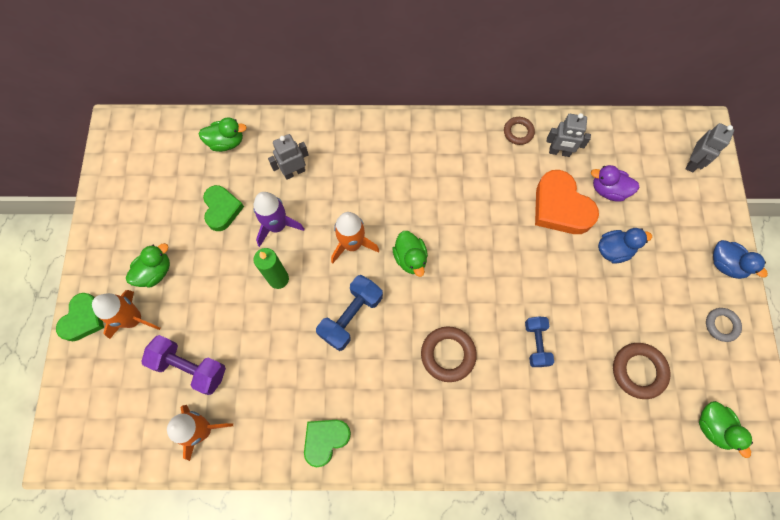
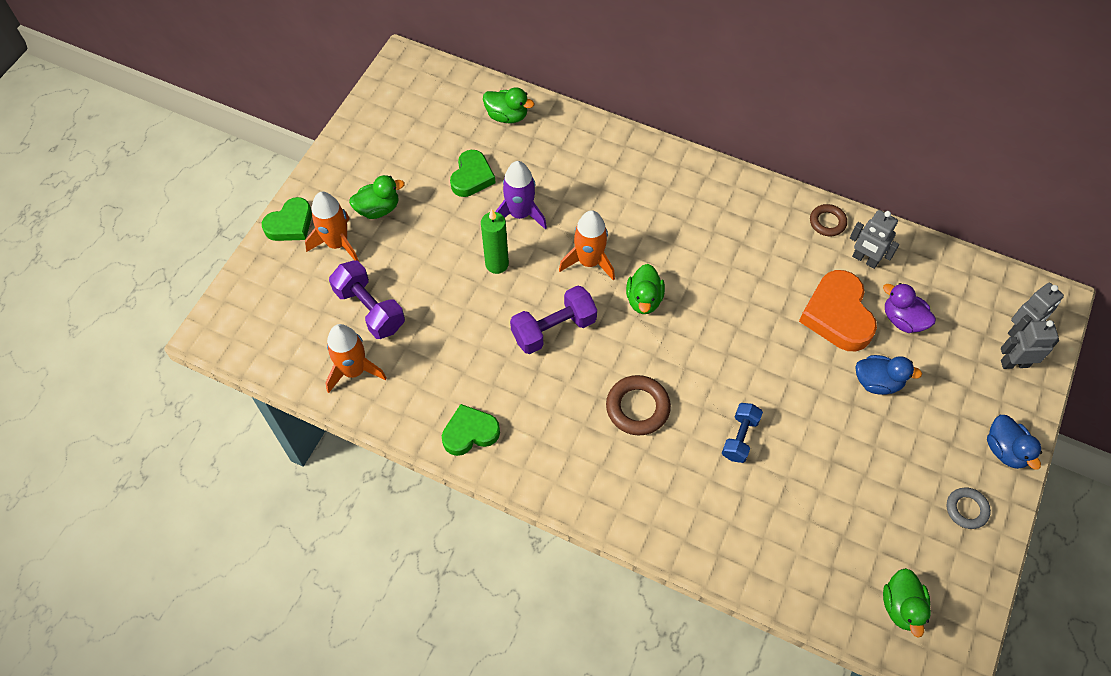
camera: 25 degrees right, 10 degrees down
(294, 172) = (562, 170): grey robot -> grey robot (1014, 363)
(351, 316) = (553, 329): blue dumbbell -> purple dumbbell
(638, 371) = (843, 513): brown ring -> none

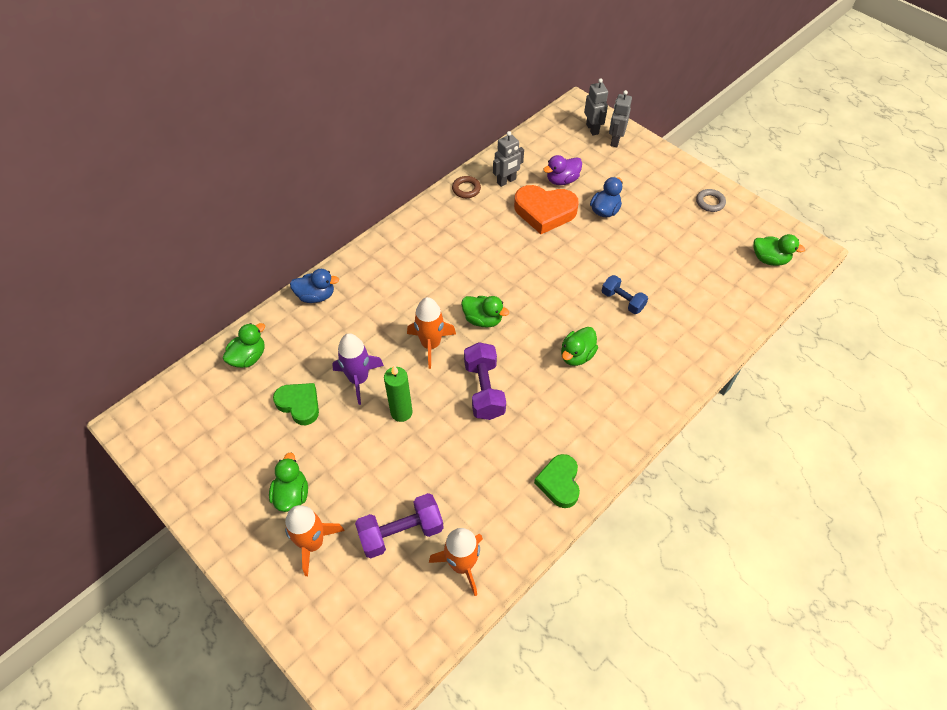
camera: 70 degrees left, 5 degrees down
(290, 224) = (266, 584): green heart -> none
(637, 408) = (576, 355): brown ring -> green duck
(1005, 450) = (674, 169): blue duck -> blue duck (316, 296)

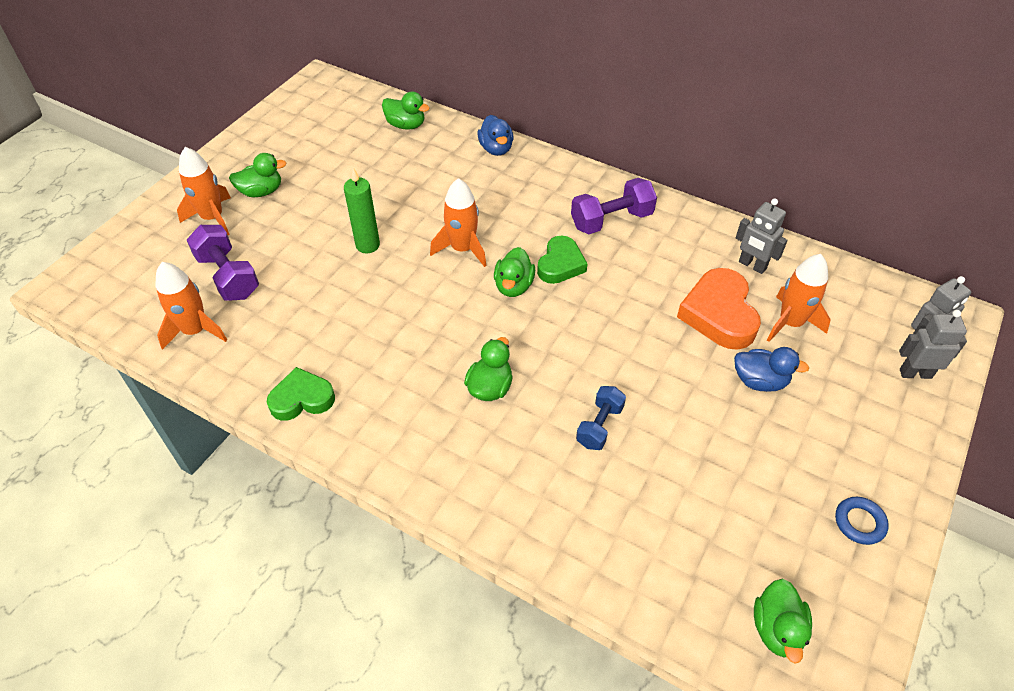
camera: 75 degrees right, 5 degrees down
(299, 404) = (360, 171): green heart -> green heart (560, 264)
(358, 379) = (401, 204): purple rocket -> none
(466, 189) = (714, 230): brown ring -> none
(484, 390) = (413, 306): purple dumbbell -> purple dumbbell (611, 220)
(562, 180) = (790, 323): purple duck -> orange rocket
(576, 355) = (490, 387): green duck -> green duck turned 90 degrees clockwise
(710, 202) = (859, 522): grey ring -> blue ring

